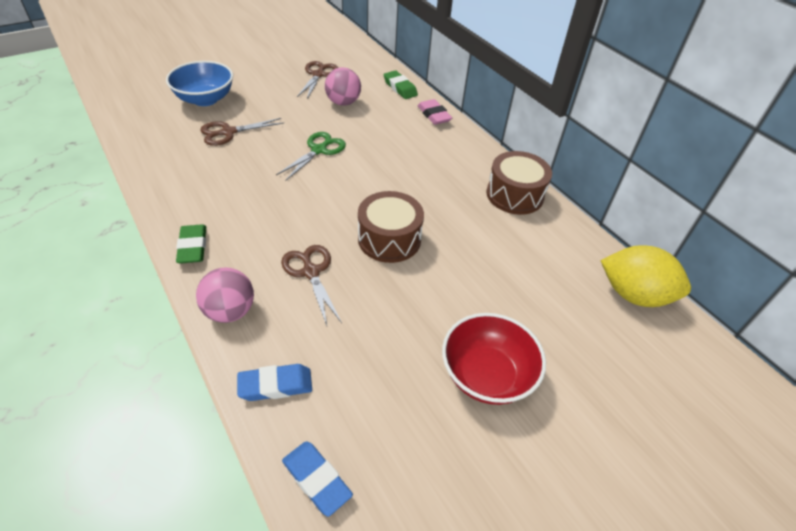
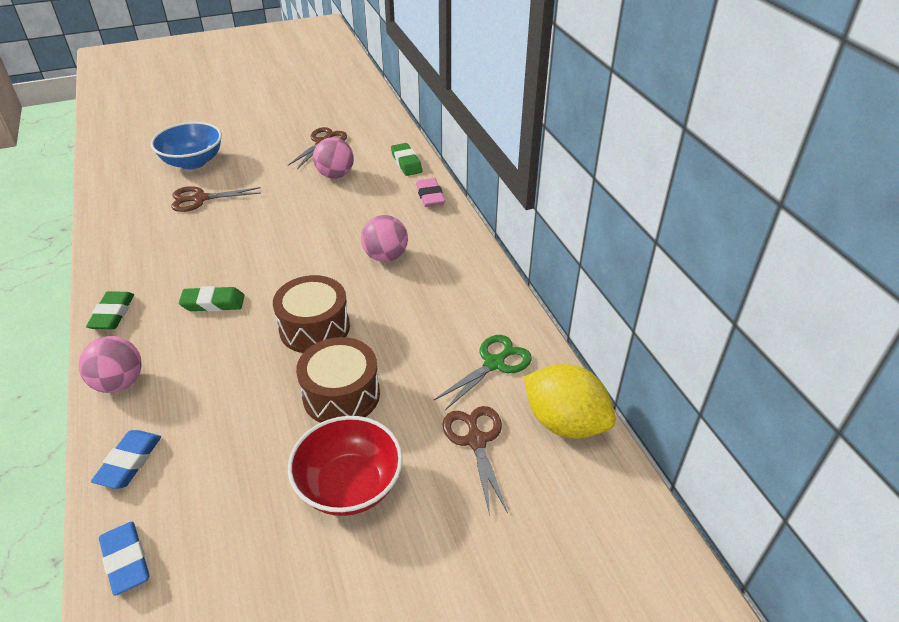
camera: 15 degrees right, 5 degrees down
(275, 385) = (129, 462): blue eraser -> blue eraser turned 75 degrees counterclockwise
(286, 227) = (213, 303): none -> green eraser
(311, 272) = (216, 353): brown scissors -> brown scissors (476, 441)
(319, 150) = (285, 225): green scissors -> green scissors (494, 364)
(421, 170) = (385, 256): none -> pink ball
(514, 195) = (479, 294): brown drum -> brown drum (341, 395)

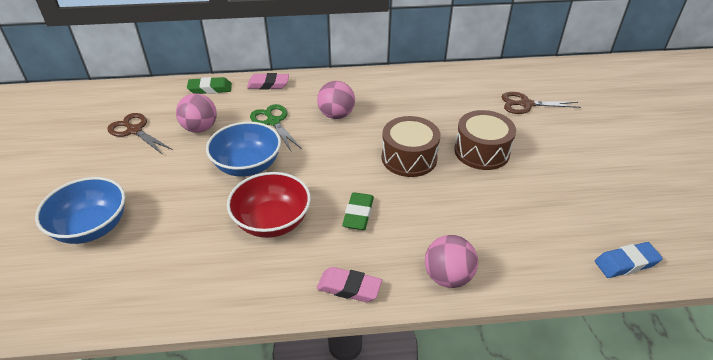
camera: 75 degrees left, 0 degrees up
(112, 314) = (349, 287): green eraser -> pink eraser
(129, 462) = (538, 265): blue eraser -> none
(200, 199) = (177, 221): brown scissors -> none
(281, 216) = (247, 165): none -> blue bowl
(349, 485) = (559, 155): red bowl -> red bowl (272, 221)
(494, 364) = (464, 88): green scissors -> green scissors (273, 122)
(565, 423) = (514, 74): yellow lemon -> none

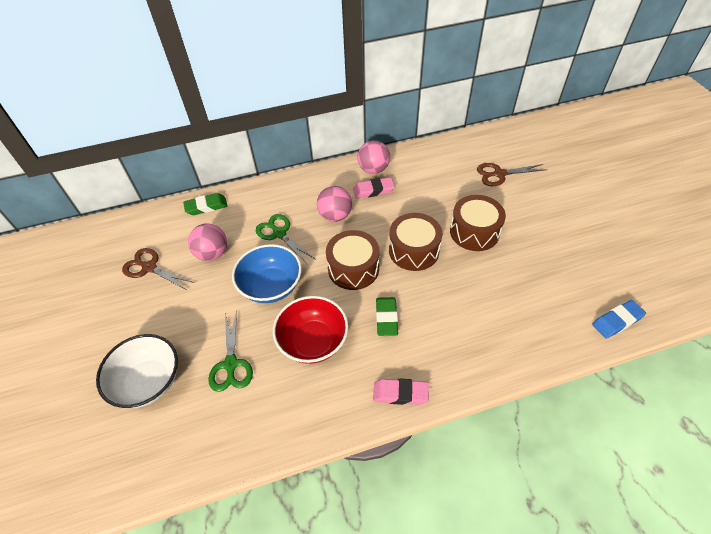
camera: 10 degrees left, 10 degrees up
(92, 227) = (148, 381): blue bowl -> white bowl
(180, 227) = (231, 364): none -> green scissors
(268, 84) = (261, 192): pink eraser -> pink eraser (373, 190)
(338, 164) = (353, 268): none -> brown drum
(448, 277) = (479, 365): pink ball -> pink ball (373, 169)

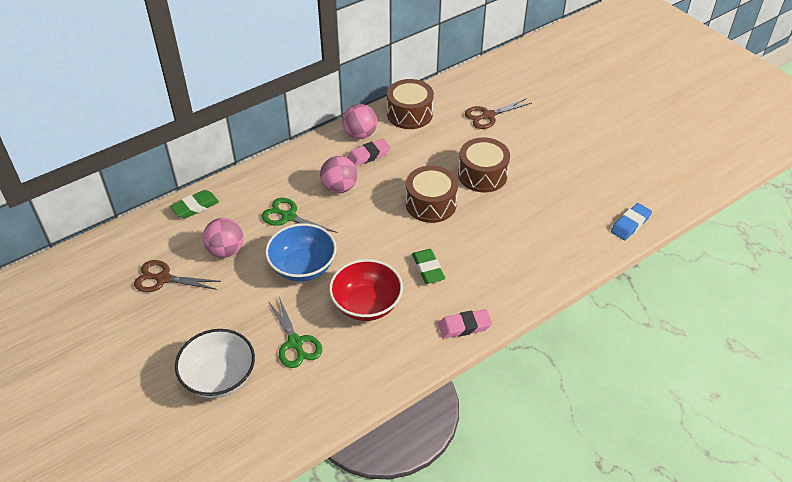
camera: 20 degrees left, 5 degrees down
(353, 268) = (378, 233): brown drum -> brown drum (409, 114)

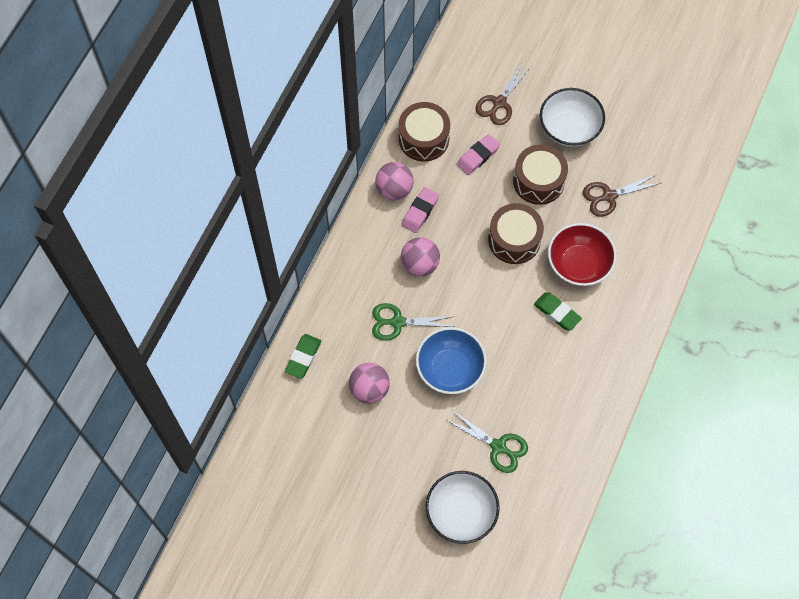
camera: 30 degrees left, 20 degrees up
(163, 279) = (337, 448): brown scissors -> brown scissors (609, 196)
(366, 304) = (530, 377): red bowl -> red bowl (578, 264)
(464, 326) = (622, 355): pink eraser -> pink eraser (478, 156)
(535, 152) = (569, 128): none -> white bowl
(630, 224) = (695, 173): blue eraser -> none

